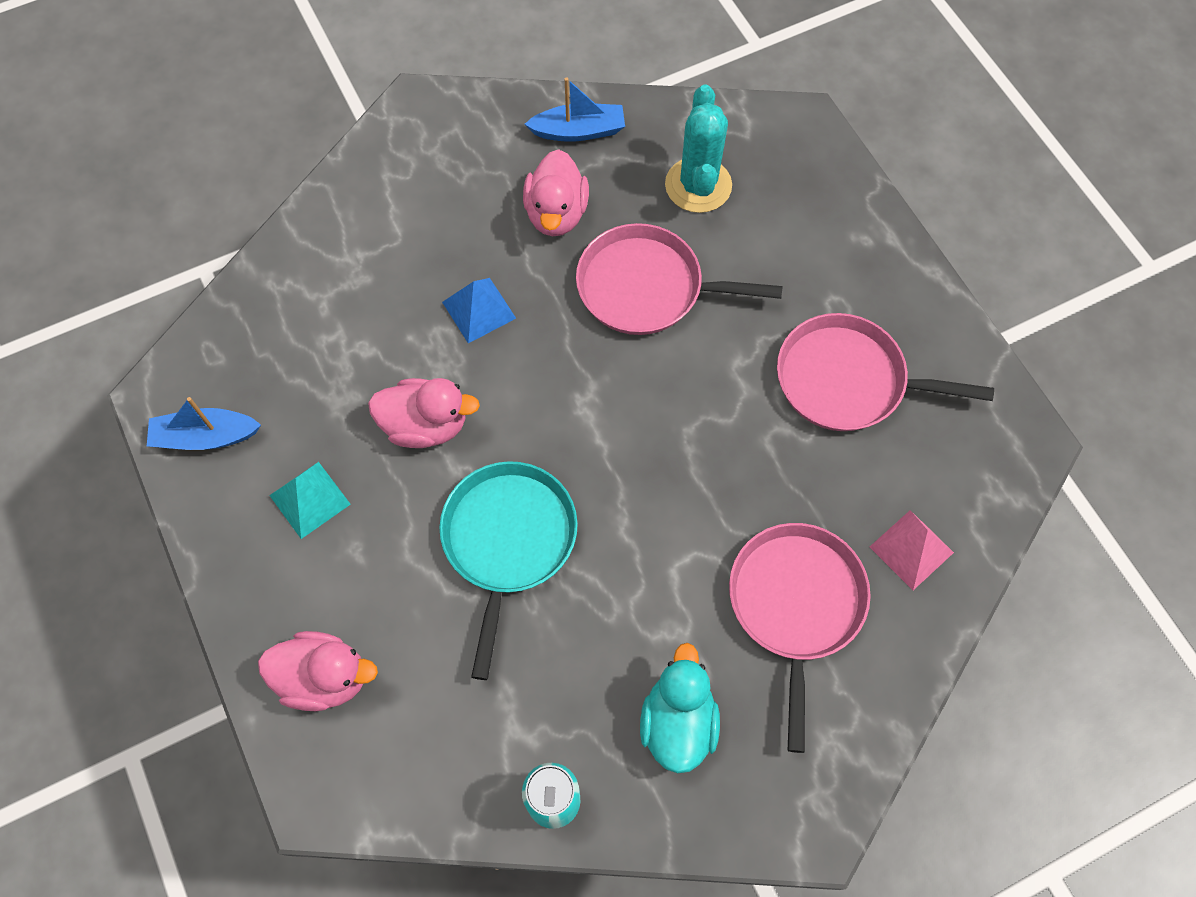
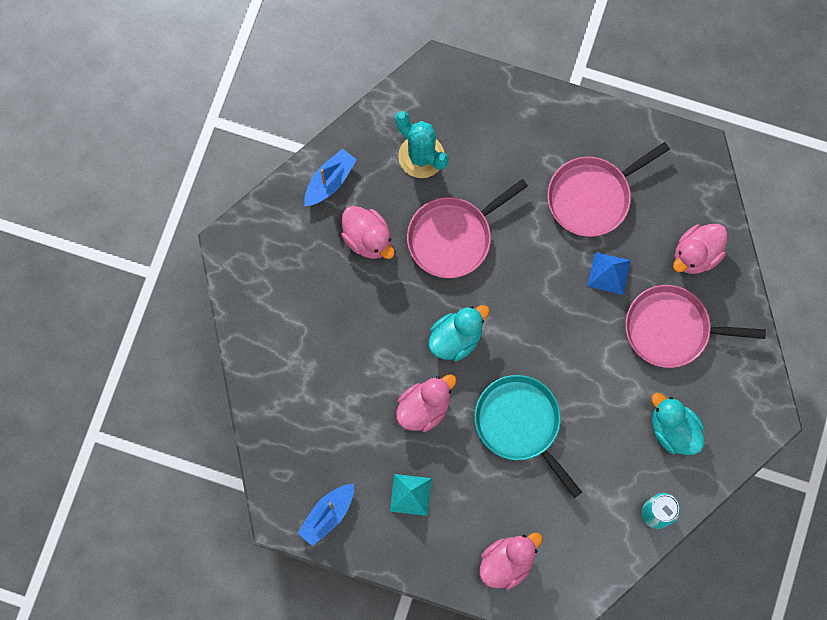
camera: 45 degrees left, 10 degrees up
(478, 310) = (385, 326): blue pyramid -> blue pyramid (609, 273)
(538, 387) = (456, 338): none -> turquoise duck
(795, 604) = (671, 329): pink pan -> pink pan turned 45 degrees counterclockwise
(911, 549) = (696, 255): pink pyramid -> pink duck

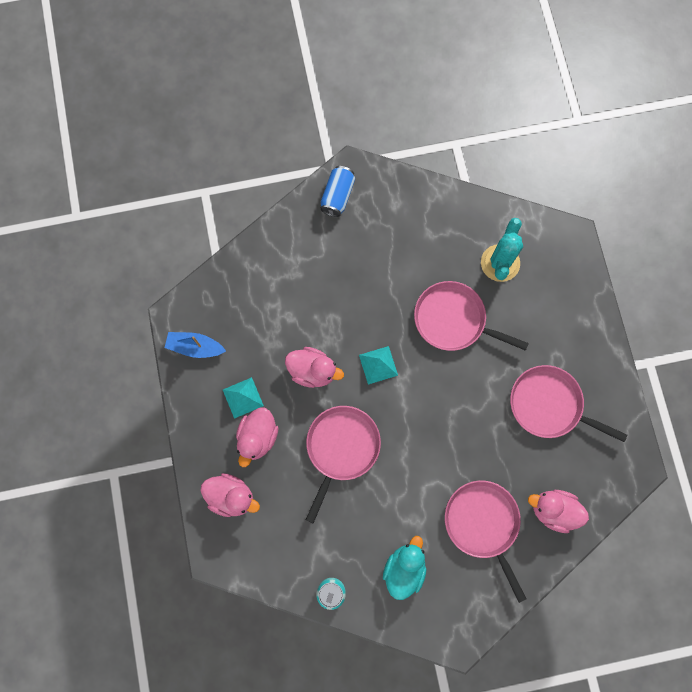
camera: 60 degrees right, 0 degrees up
(250, 276) = (337, 196): none -> blue can
(330, 181) = (440, 210): blue boat -> none
(368, 239) = (414, 260): pink duck -> pink duck (257, 437)
(456, 338) = (378, 365): turquoise duck -> turquoise pyramid
(520, 424) = (341, 448): turquoise pan -> pink pan
(609, 273) = (497, 451): blue pyramid -> none

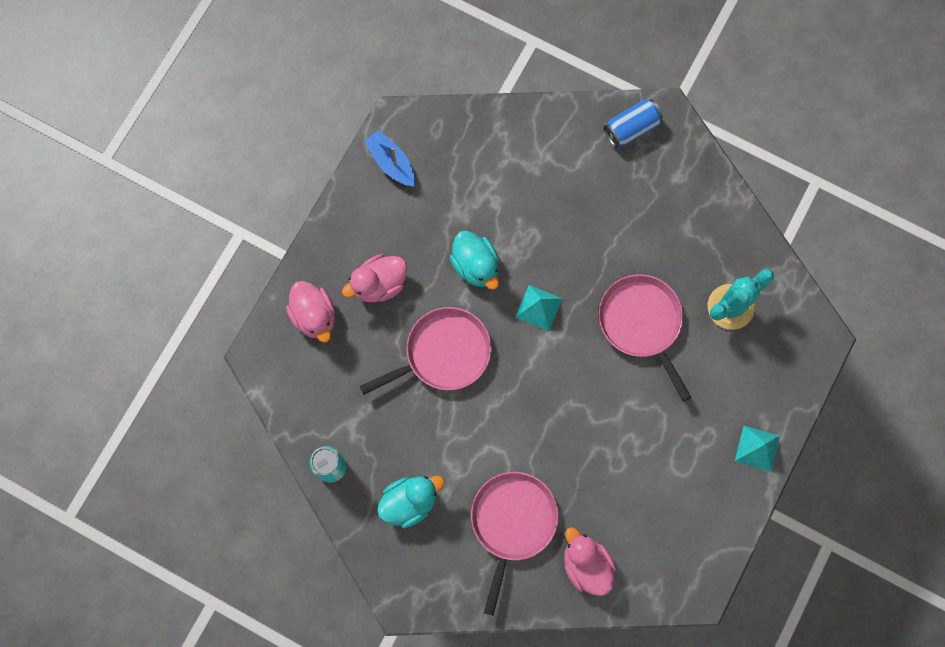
camera: 40 degrees right, 0 degrees up
(243, 397) = (395, 239): turquoise pyramid -> turquoise pyramid (757, 448)
(313, 371) = (476, 266): pink duck -> turquoise duck
(549, 405) = (664, 470): pink pan -> none

